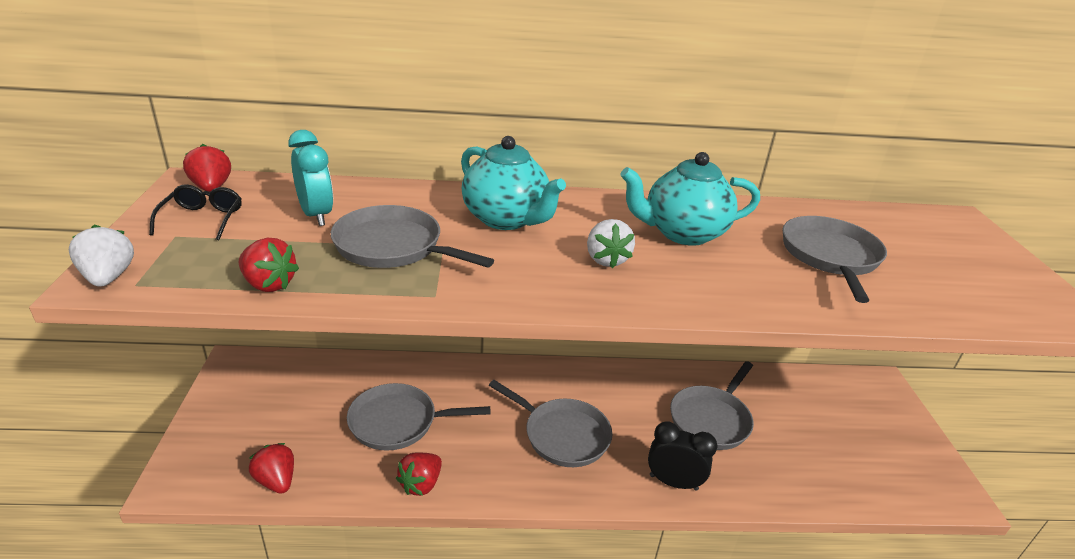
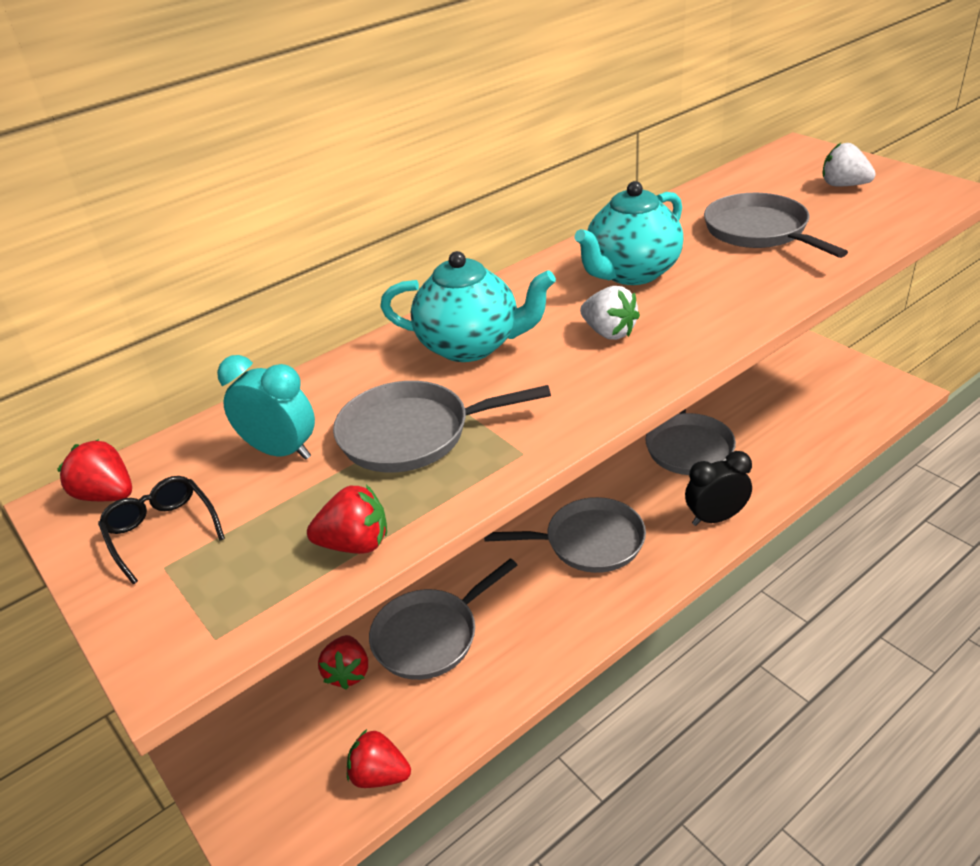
camera: 30 degrees left, 5 degrees up
(108, 277) = (170, 652): white strawberry -> white strawberry (843, 185)
(421, 484) = (520, 672): red strawberry -> red strawberry (348, 673)

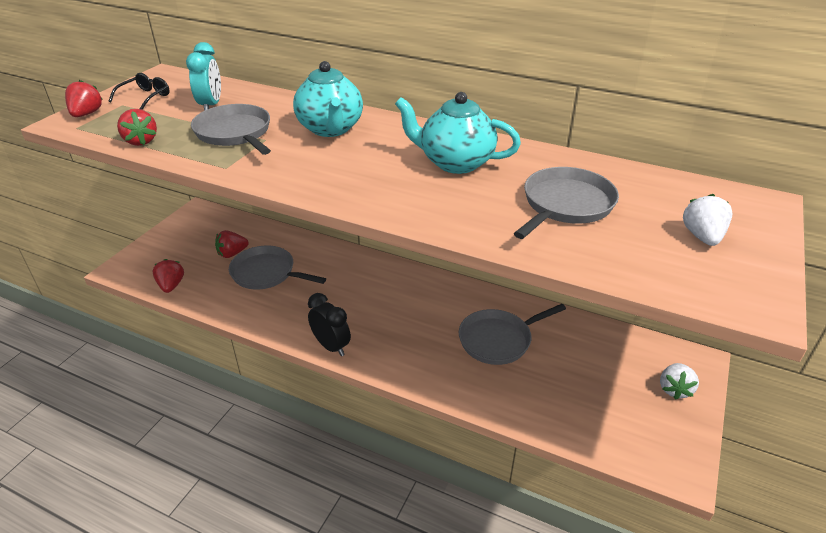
camera: 60 degrees right, 0 degrees up
(107, 495) = (170, 79): red strawberry -> red strawberry (86, 114)
(589, 542) = (370, 314): grey pan -> none
(609, 332) = (369, 169): white strawberry -> white strawberry (674, 389)
(715, 518) = (425, 372): black clock -> black clock (331, 346)

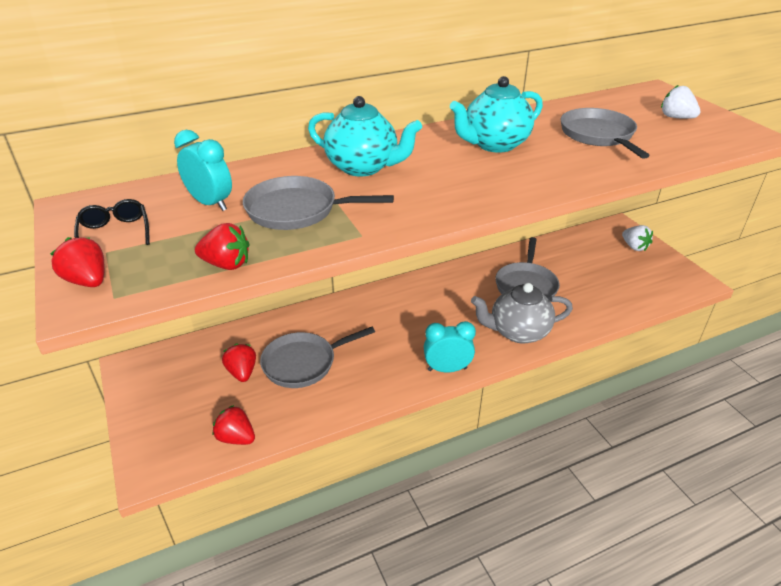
camera: 50 degrees left, 0 degrees up
(232, 253) = (242, 372): red strawberry -> red strawberry turned 150 degrees clockwise
(331, 346) = (447, 369): black clock -> turquoise clock
(424, 365) = (518, 332): none -> grey teapot

